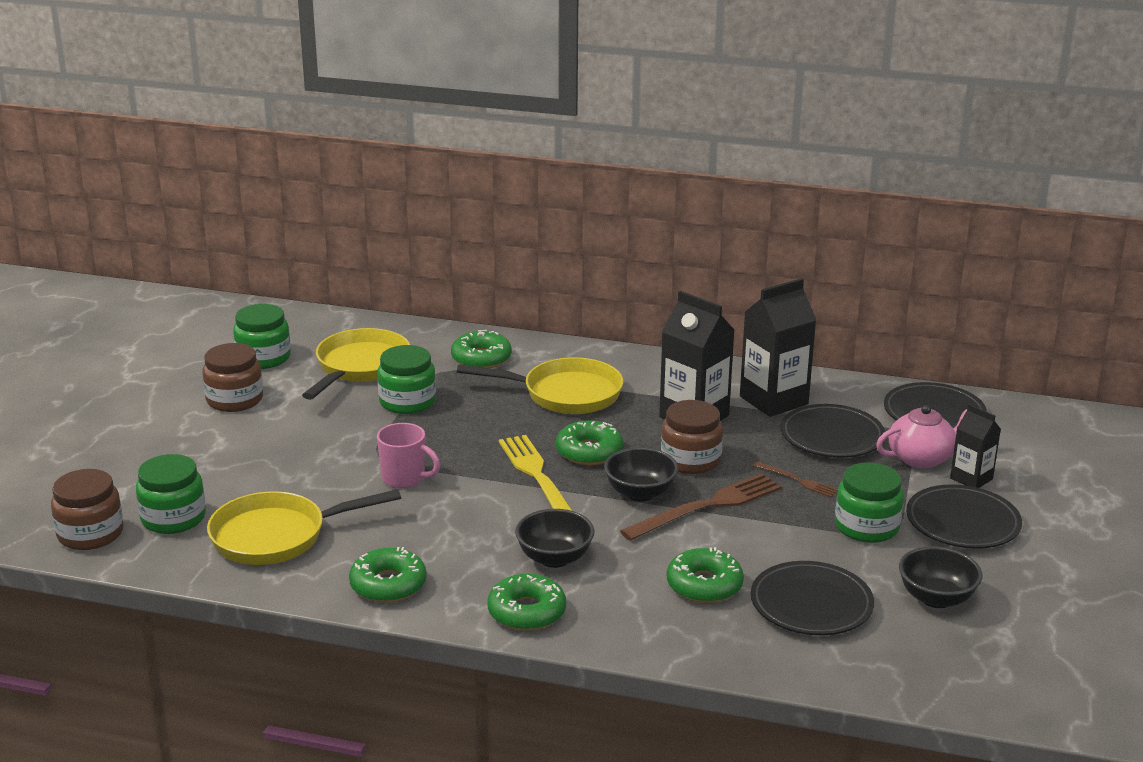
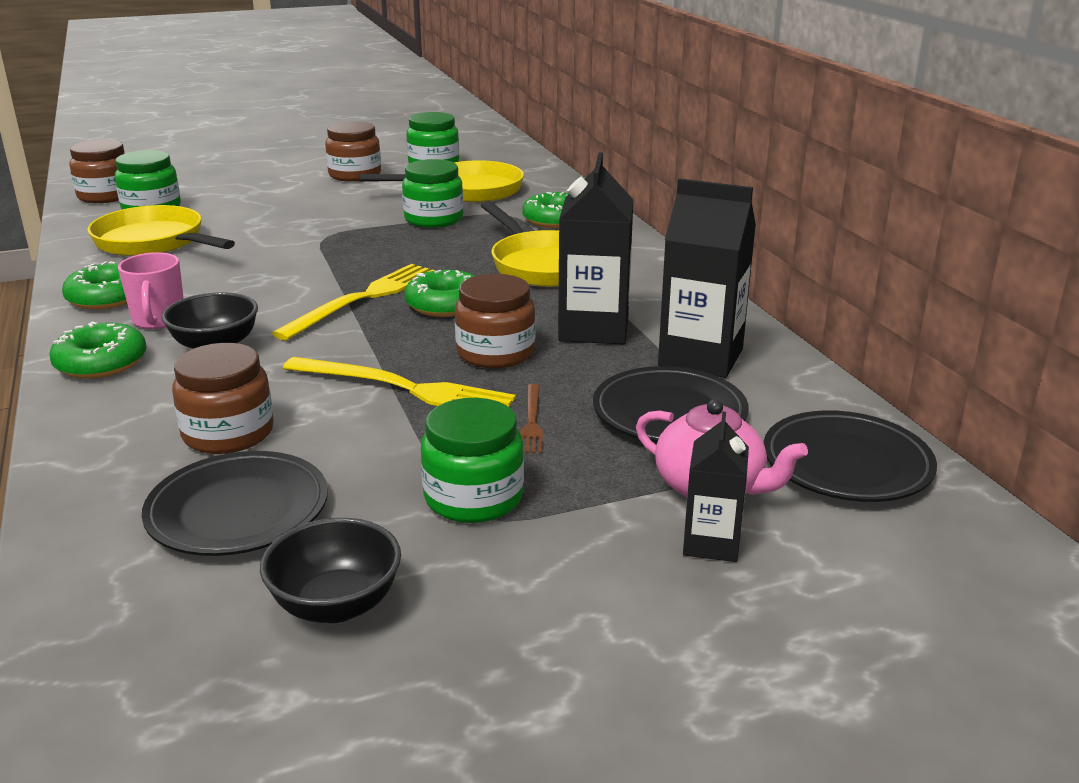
camera: 55 degrees right, 0 degrees up
(405, 478) = (298, 254): pink mug -> pink mug (158, 320)
(640, 493) = (391, 348): black bowl -> none
(704, 585) = (228, 433): green donut -> brown jar
(707, 506) = (404, 388): brown fork -> yellow fork
(962, 523) = (573, 570): black plate -> none

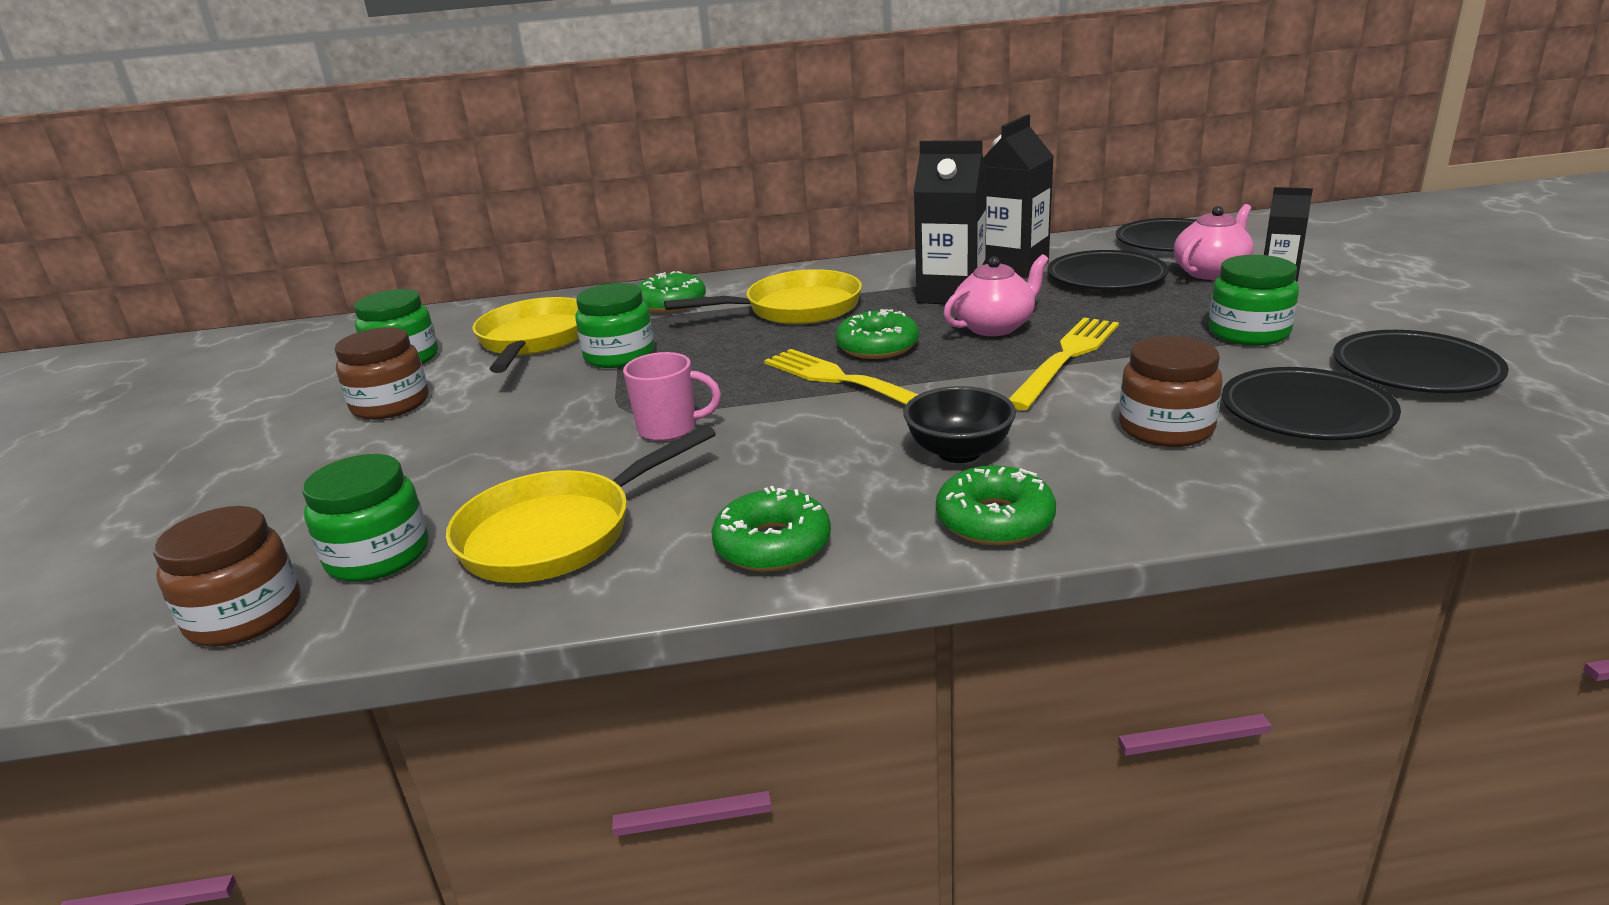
camera: 75 degrees left, 0 degrees up
(158, 320) = (870, 496): pink mug -> pink mug (669, 429)
(336, 605) = (1415, 370): black bowl -> black plate
(495, 353) = (994, 327): brown jar -> pink teapot
(532, 421) = (1124, 315): brown fork -> none

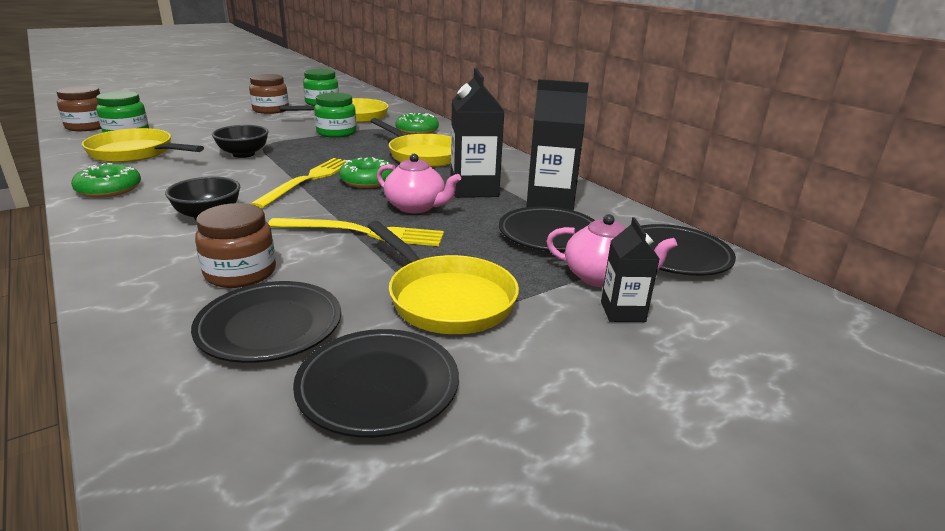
camera: 60 degrees right, 0 degrees up
(669, 429) = (243, 154): pink mug -> black bowl
(995, 520) = (117, 232): green donut -> none
(1248, 333) = (446, 299): green jar -> yellow pan

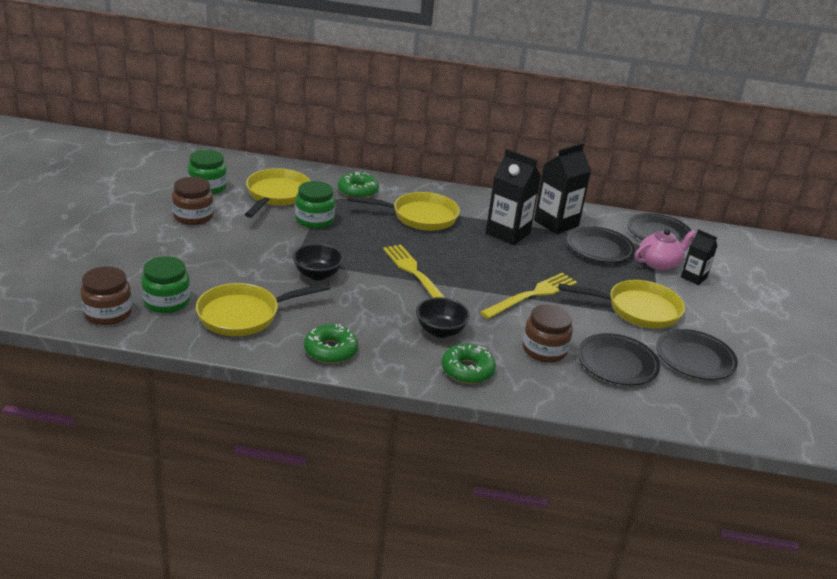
camera: 50 degrees left, 5 degrees up
(367, 180) = (445, 256): green donut -> green donut (467, 370)
(416, 207) = (513, 263): pink teapot -> none

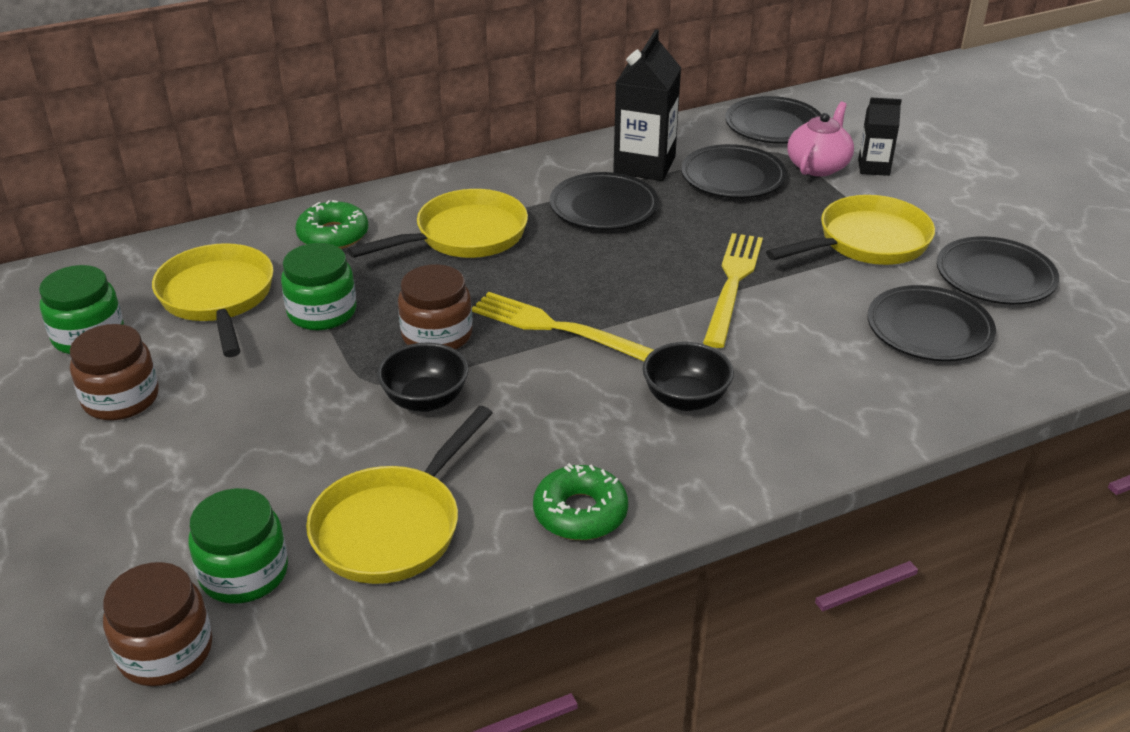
camera: 30 degrees left, 5 degrees up
(467, 370) = (782, 439): green donut -> none
(508, 233) = (603, 207): black carton -> black plate
(544, 350) = (833, 356): brown jar -> brown jar (437, 335)

